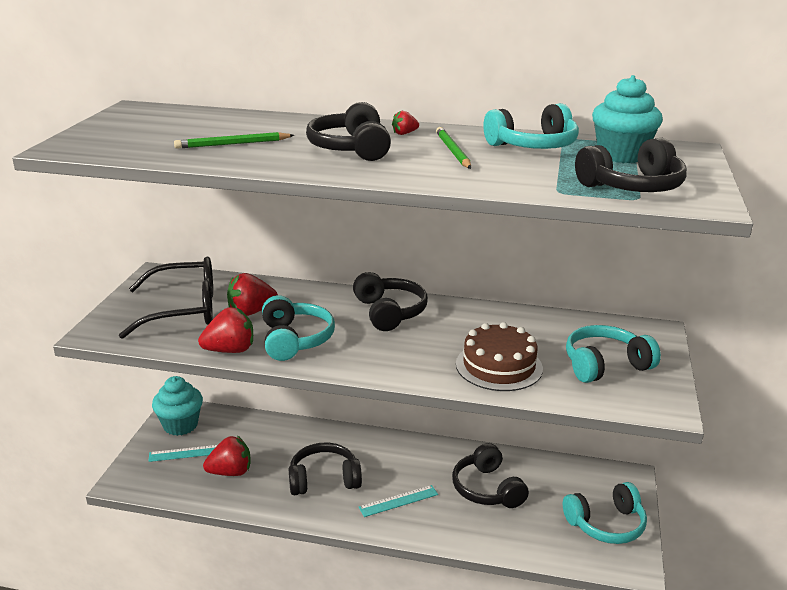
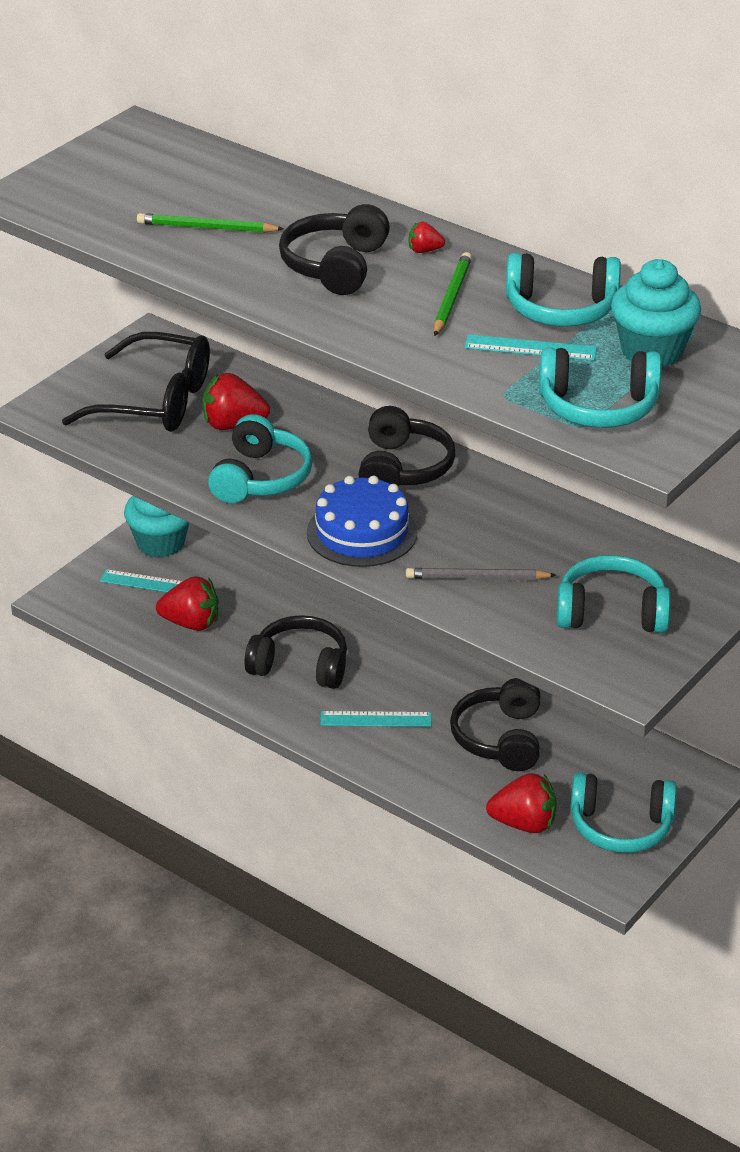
camera: 25 degrees right, 10 degrees up
(230, 350) = (177, 473): red strawberry -> red strawberry (524, 824)
(394, 357) = (362, 532): none -> blue cake
(499, 366) = (477, 578): brown cake -> grey pencil
(541, 166) = (530, 348): none -> turquoise ruler
(632, 187) = (598, 407): black headphones -> turquoise headphones

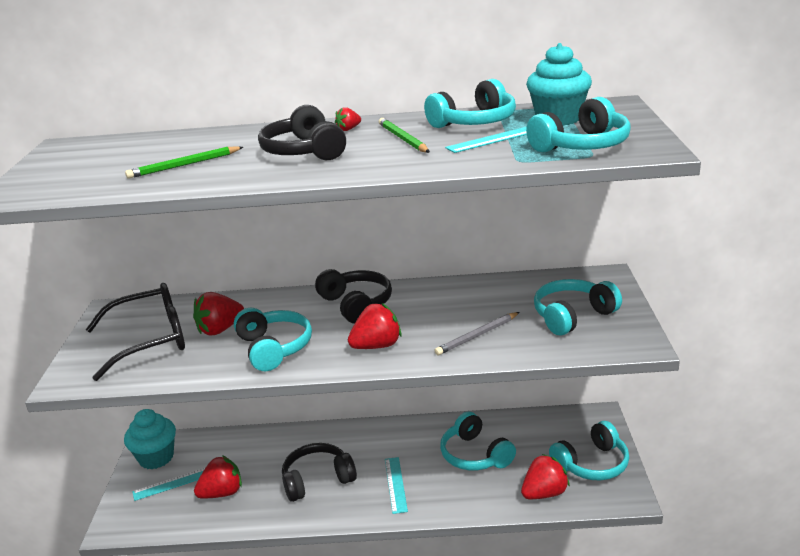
camera: 35 degrees left, 10 degrees down
(362, 532) = (377, 346): blue cake -> red strawberry
(376, 719) = (395, 484): turquoise ruler -> turquoise ruler turned 60 degrees counterclockwise
(500, 738) = (475, 455): black headphones -> turquoise headphones

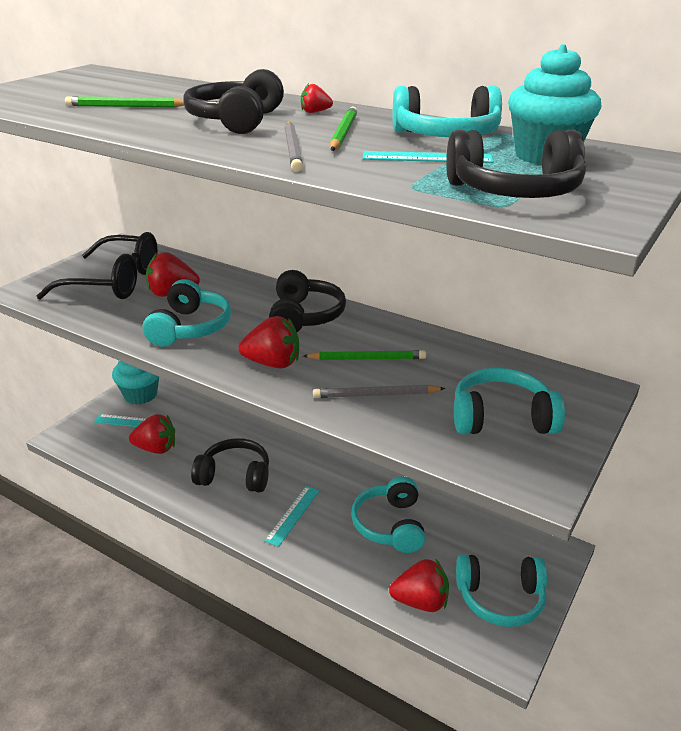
camera: 30 degrees right, 5 degrees up
(393, 159) = (292, 149): none -> grey pencil
(441, 315) = (367, 359): none -> green pencil
(582, 146) = (515, 191): turquoise headphones -> black headphones

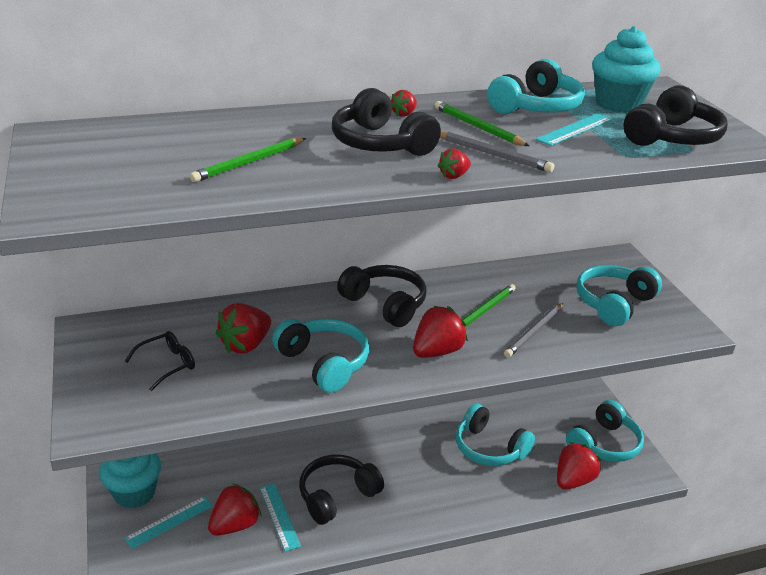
camera: 50 degrees left, 0 degrees up
(115, 282) = (167, 364): black glasses -> black glasses, size x0.47
(217, 150) = (454, 176): none -> red strawberry
(293, 515) = (423, 490): turquoise ruler -> turquoise ruler (279, 516)

